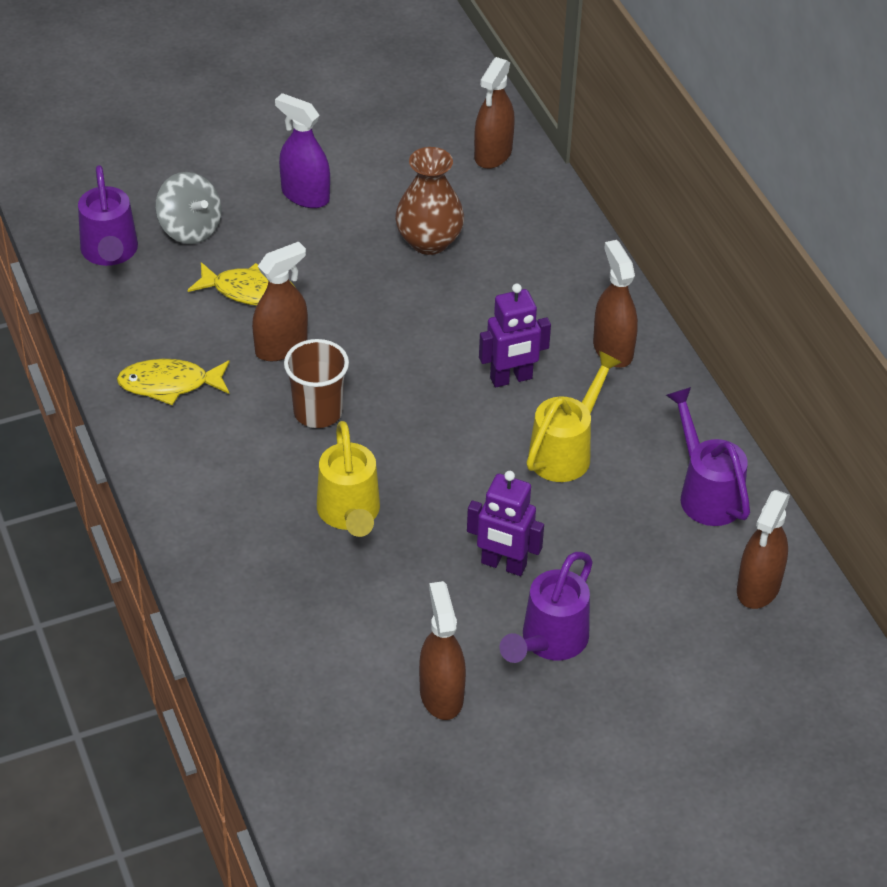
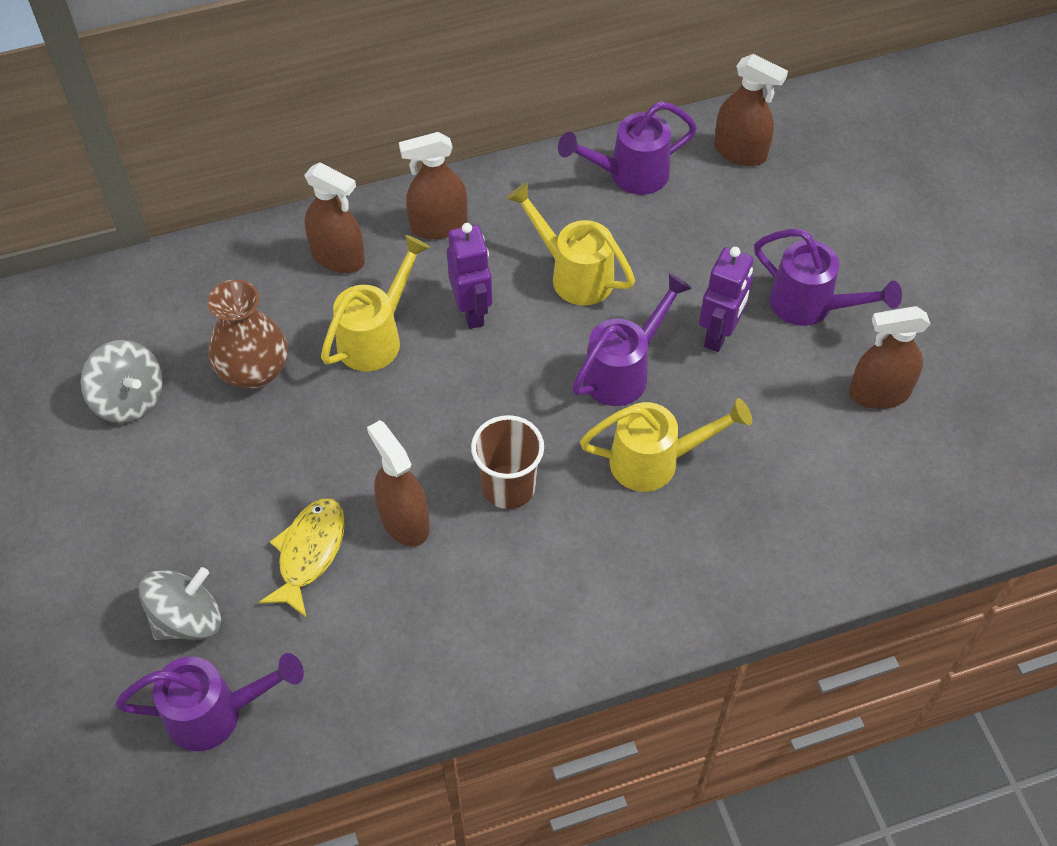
camera: 85 degrees left, 10 degrees up
(170, 384) = (454, 638): yellow fish -> none
(305, 195) = (151, 491): purple spray bottle -> none
(394, 172) = (130, 399): none -> grey spinning top
(452, 490) = (624, 371): none -> purple watering can
(475, 315) = (376, 336): none -> yellow watering can
(493, 154) = (120, 303): brown spray bottle -> brown spray bottle (338, 257)

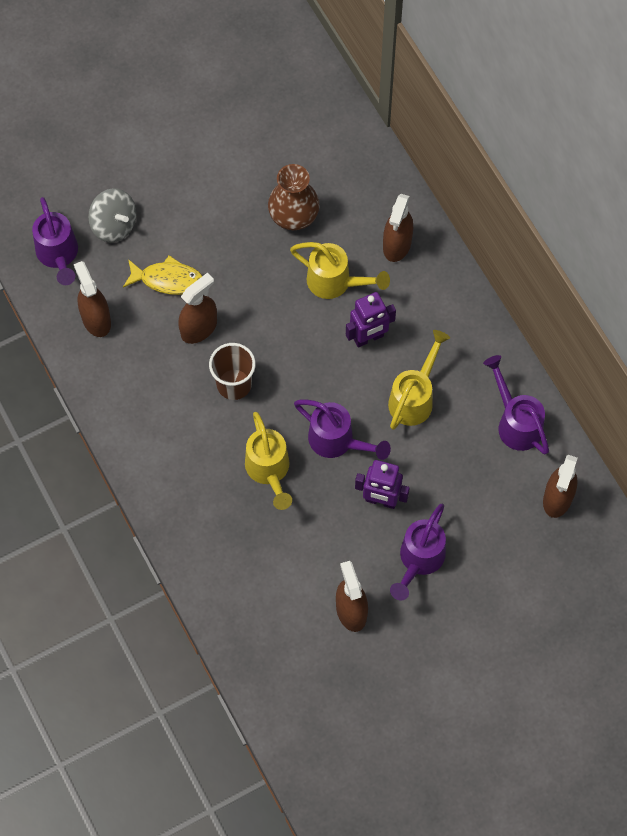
camera: 80 degrees right, 10 degrees up
(130, 399) = (259, 151): grey spinning top -> none
(438, 225) = (439, 302): brown spray bottle -> brown spray bottle (96, 319)

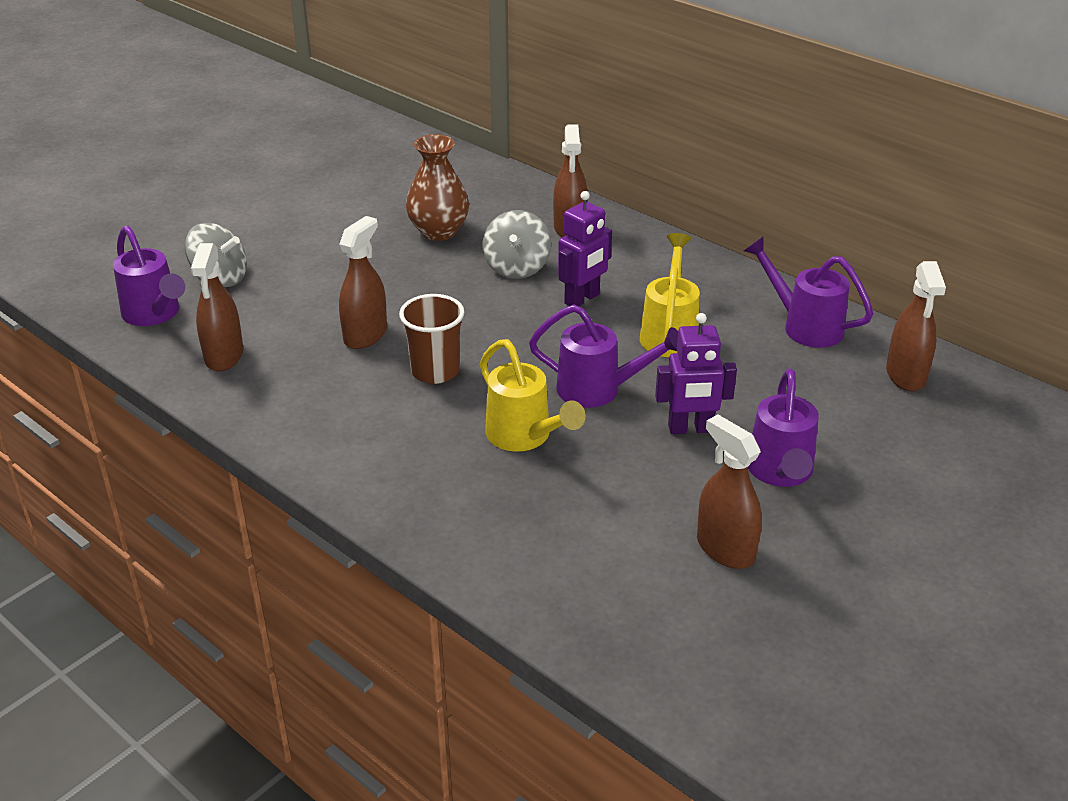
camera: 20 degrees left, 30 degrees down
(96, 319) = (224, 356): brown spray bottle -> brown spray bottle turned 135 degrees counterclockwise
(168, 280) = (307, 305): yellow fish -> none
(336, 283) = (517, 267): yellow watering can -> grey spinning top

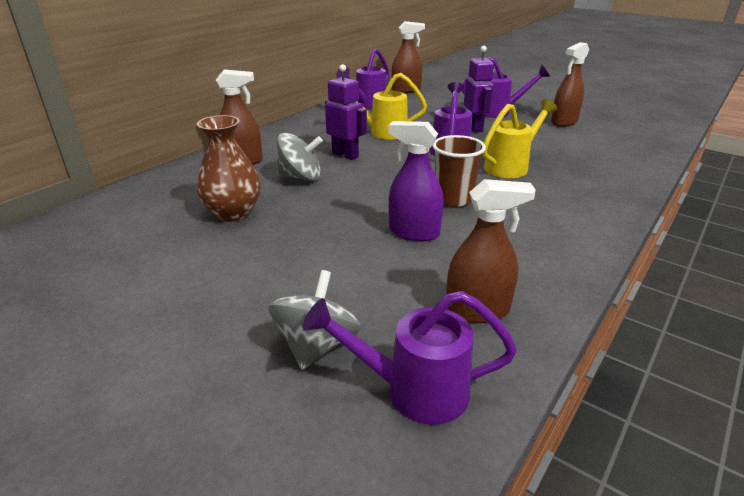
camera: 95 degrees left, 5 degrees down
(155, 315) = (412, 390): purple watering can -> purple watering can turned 135 degrees counterclockwise
(365, 335) = (414, 232): brown spray bottle -> purple spray bottle

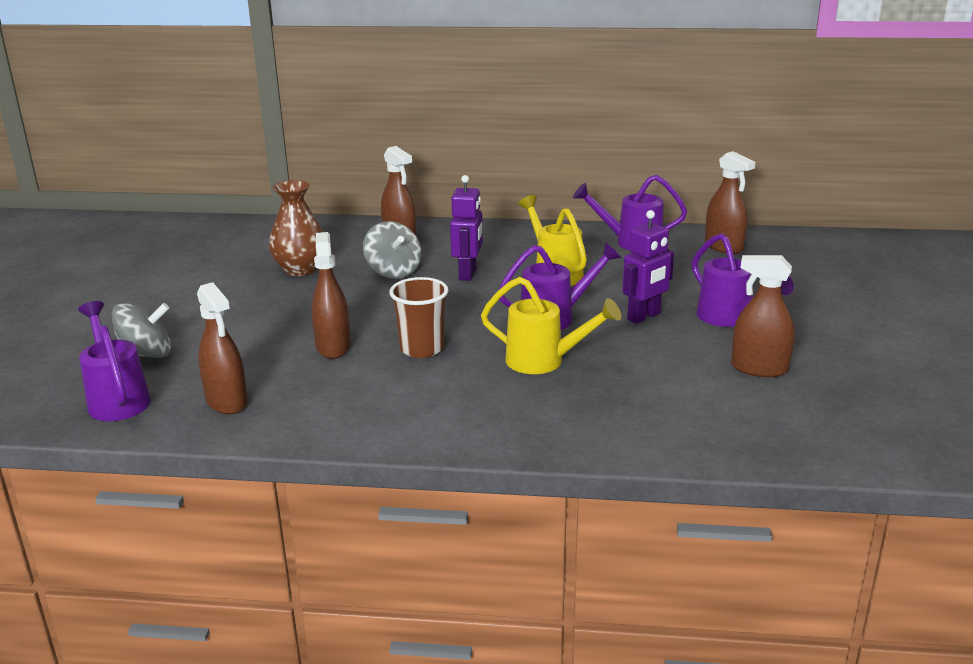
camera: 60 degrees right, 5 degrees down
(414, 232) = (333, 347): purple spray bottle -> brown spray bottle

